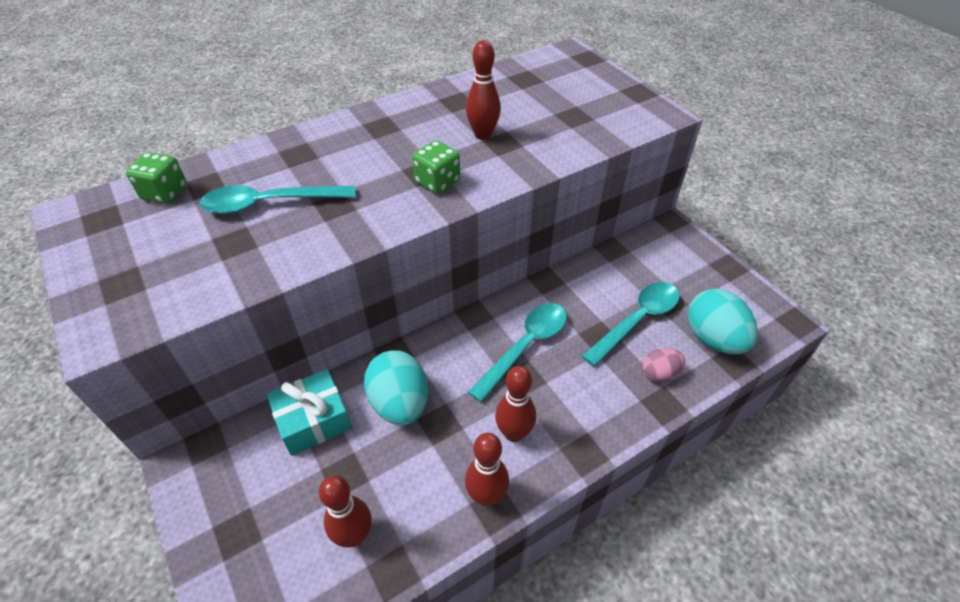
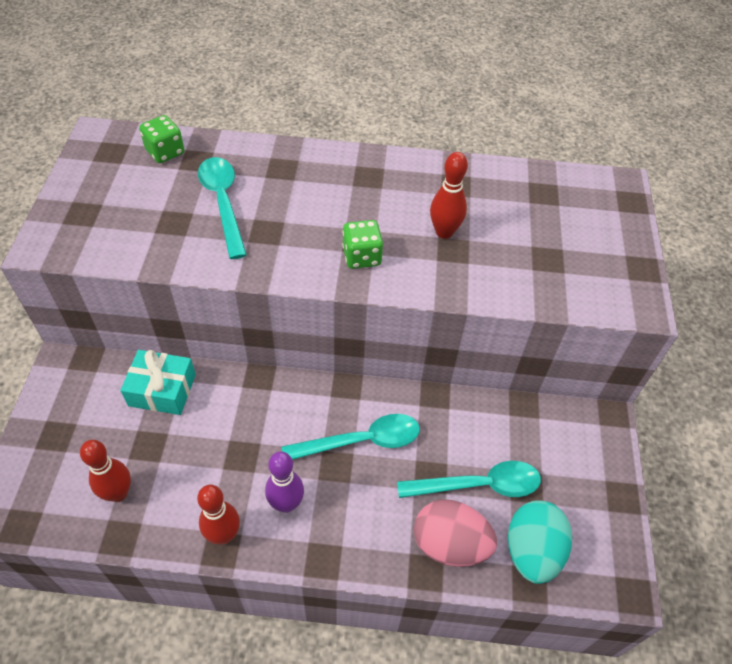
camera: 35 degrees right, 5 degrees up
(269, 204) = (223, 202): turquoise spoon -> turquoise spoon turned 45 degrees clockwise
(400, 403) = (228, 420): turquoise egg -> none
(514, 433) = (286, 504): red bowling pin -> purple bowling pin
(659, 373) = (450, 544): pink egg -> pink egg, size x1.80

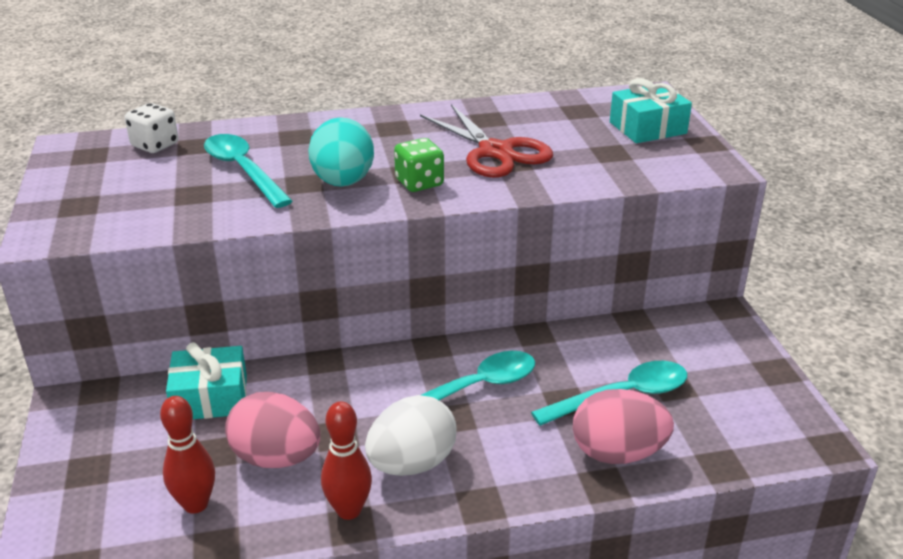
camera: 15 degrees left, 20 degrees down
(165, 152) = (155, 145): green dice -> white dice
(189, 466) = (276, 458): none -> pink egg
(286, 504) = (412, 463): purple bowling pin -> white egg
(444, 232) = (495, 152): red bowling pin -> red scissors
(532, 551) = (709, 437): turquoise egg -> turquoise egg (343, 182)
(597, 233) = (648, 128): none -> turquoise gift

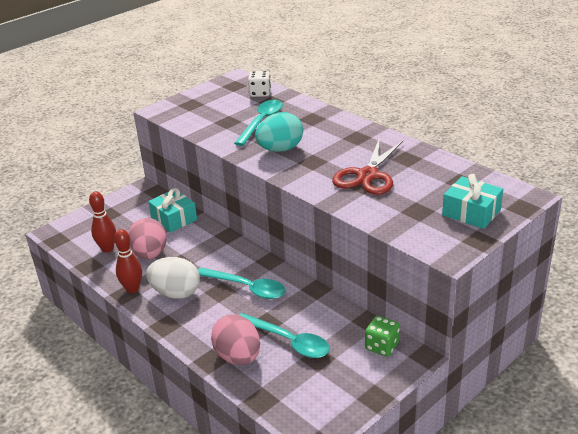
camera: 60 degrees right, 0 degrees up
(419, 183) = (304, 168): green dice -> green dice (382, 346)

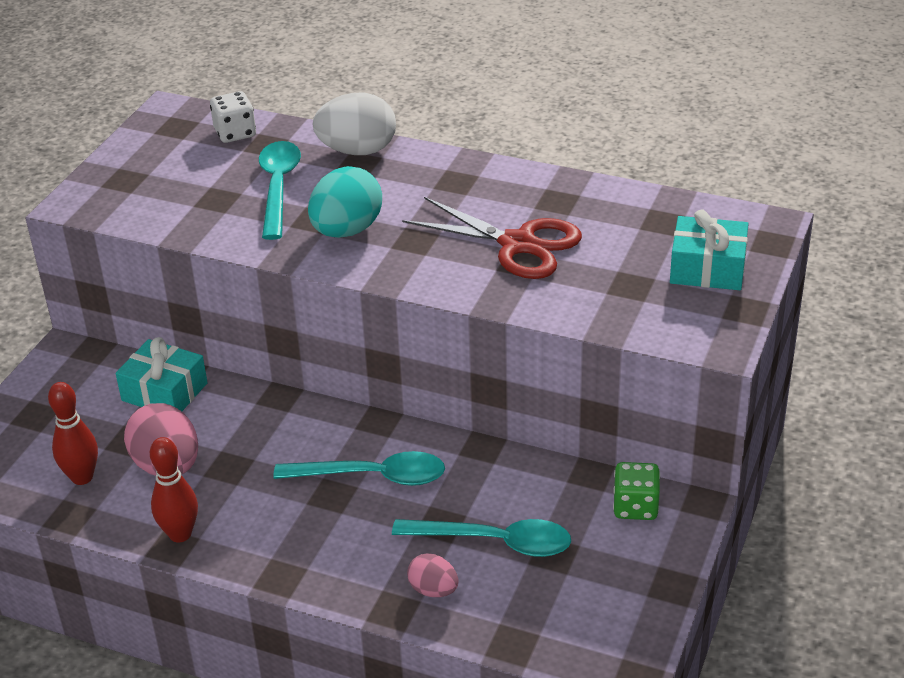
camera: 25 degrees left, 5 degrees up
(176, 293) = (260, 519): white egg -> white egg (357, 151)
(238, 357) = (433, 590): pink egg -> pink egg, size x0.56
(367, 175) = (518, 244): red scissors -> red scissors turned 60 degrees counterclockwise

